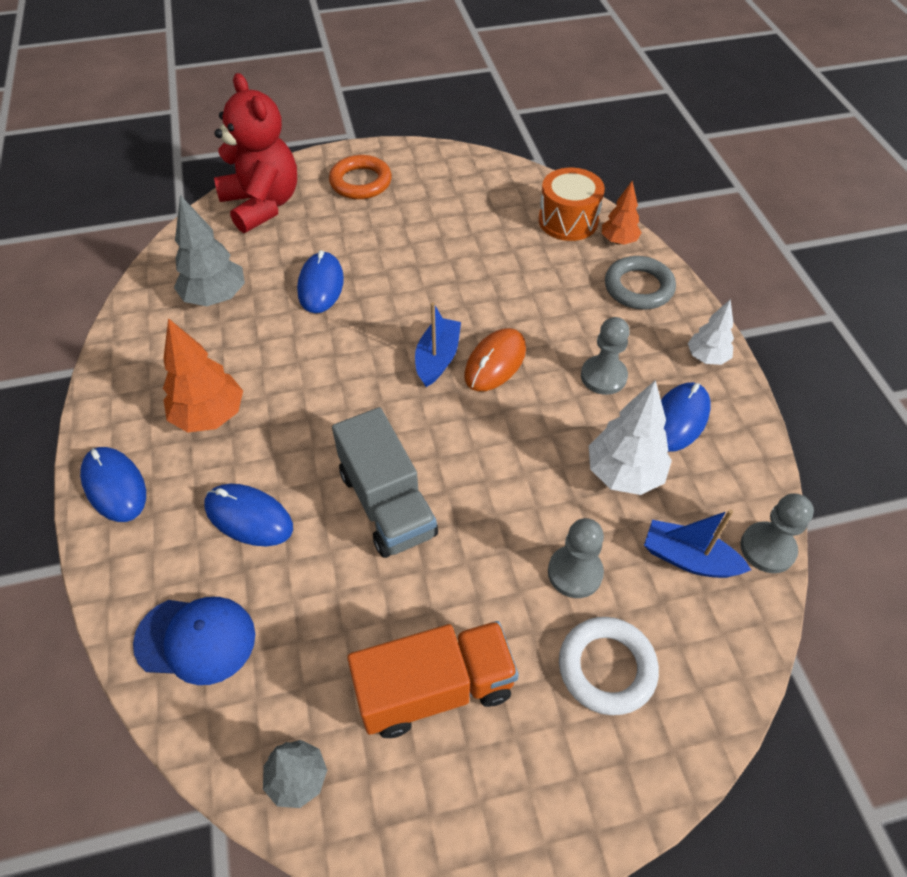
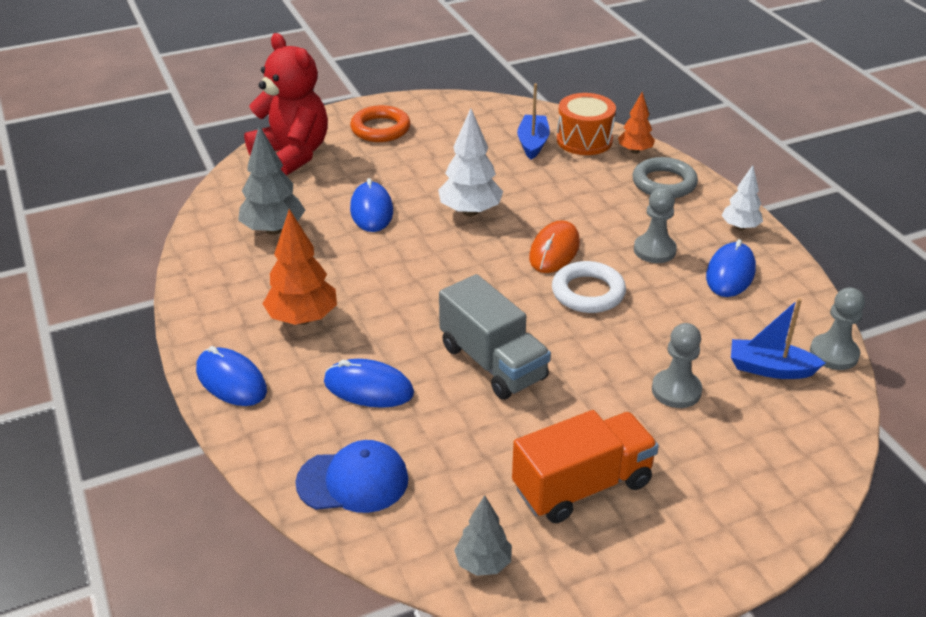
camera: 10 degrees left, 15 degrees down
(437, 358) = (500, 253): blue boat -> blue boat (533, 143)
(606, 668) = (725, 451): white ring -> white ring (588, 292)
(624, 474) = (695, 317): white tree -> white tree (470, 212)

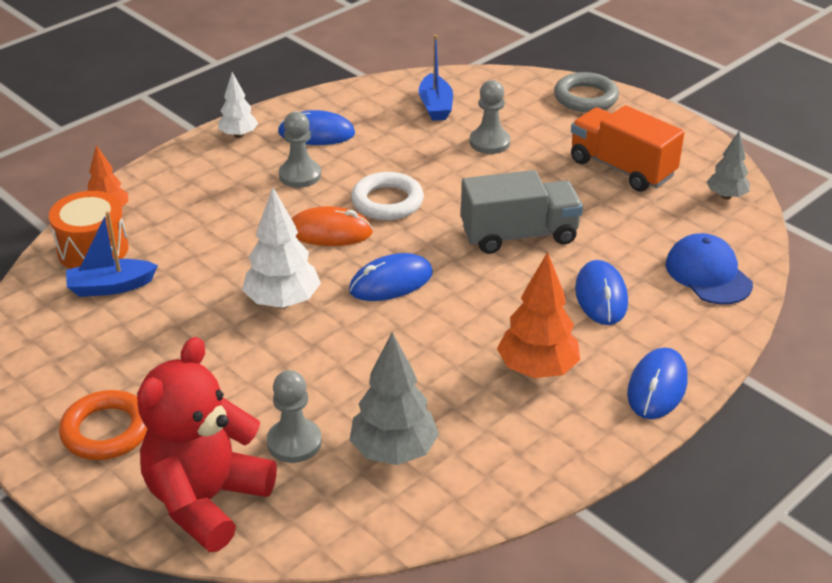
camera: 110 degrees left, 0 degrees up
(371, 210) = (314, 379): blue mouse -> blue mouse (391, 282)
(492, 362) = (519, 235): grey truck -> grey truck turned 45 degrees clockwise
(664, 183) = (172, 185): grey ring -> grey ring (585, 98)
(834, 354) = (399, 82): grey pawn -> grey pawn (294, 442)

